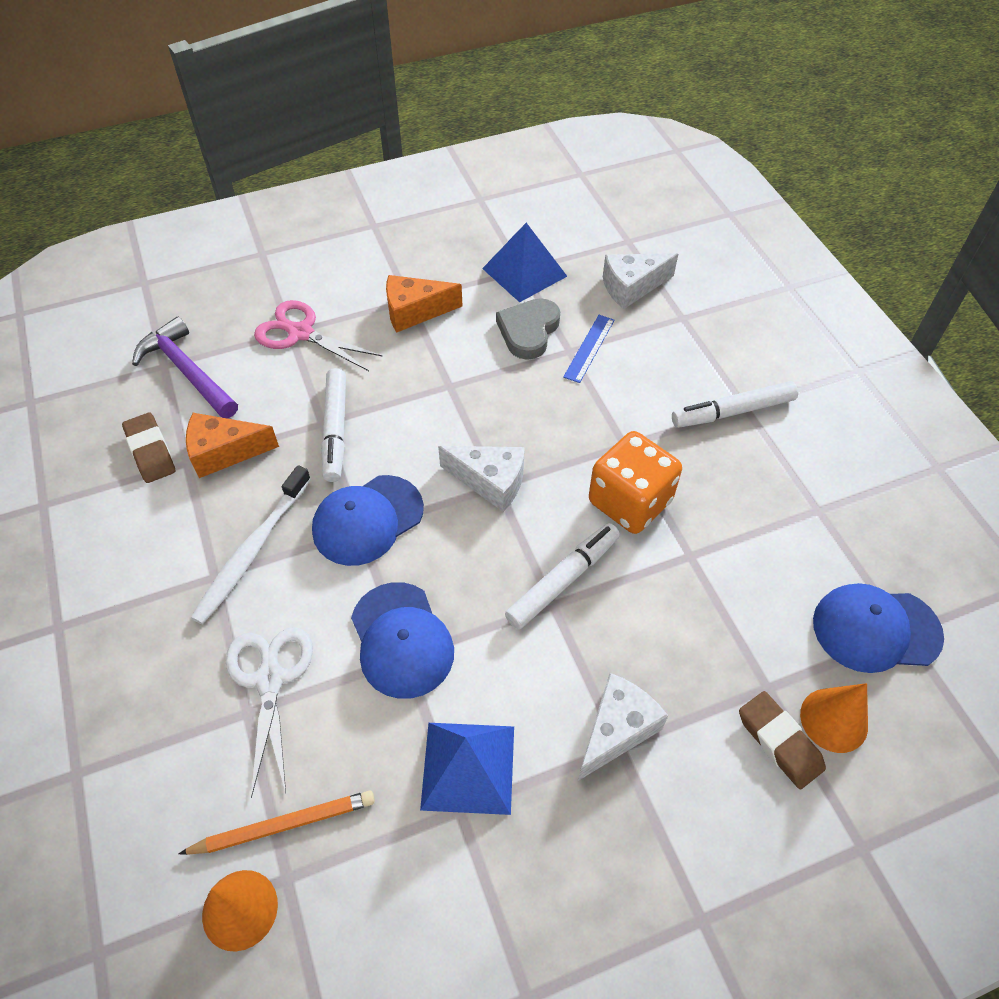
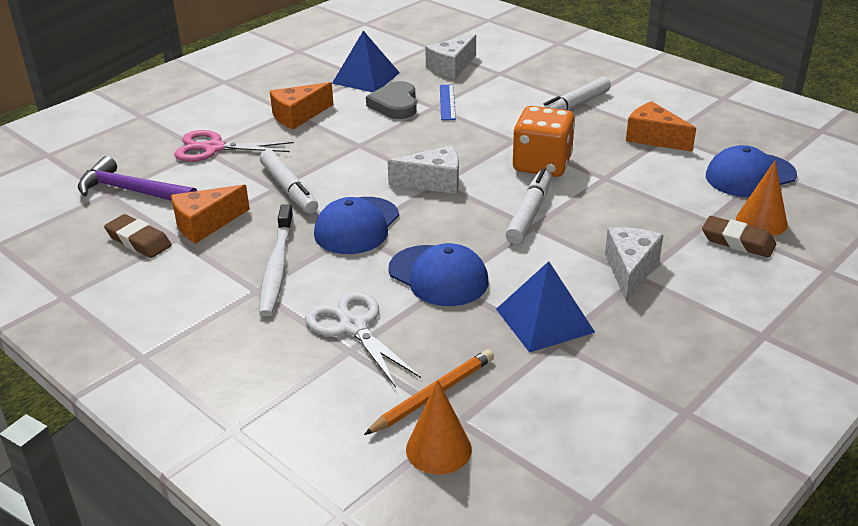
camera: 25 degrees left, 20 degrees down
(796, 509) = (653, 138): none -> orange cheese

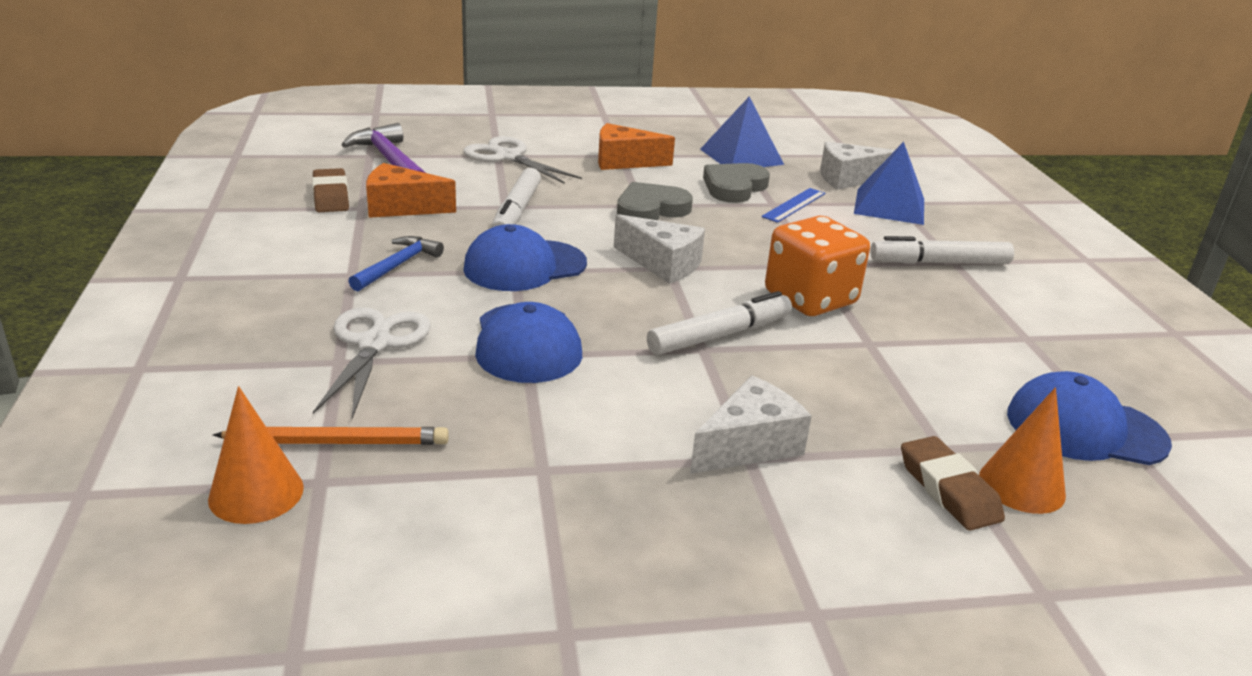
camera: 35 degrees right, 5 degrees down
(214, 148) = (508, 157): pink scissors -> white scissors
(277, 268) = (397, 265): white toothbrush -> blue hammer
(370, 145) = (651, 209): none -> grey heart
(544, 320) = (565, 440): blue pyramid -> blue pyramid (889, 206)
(653, 138) = (1000, 332): orange cheese -> none

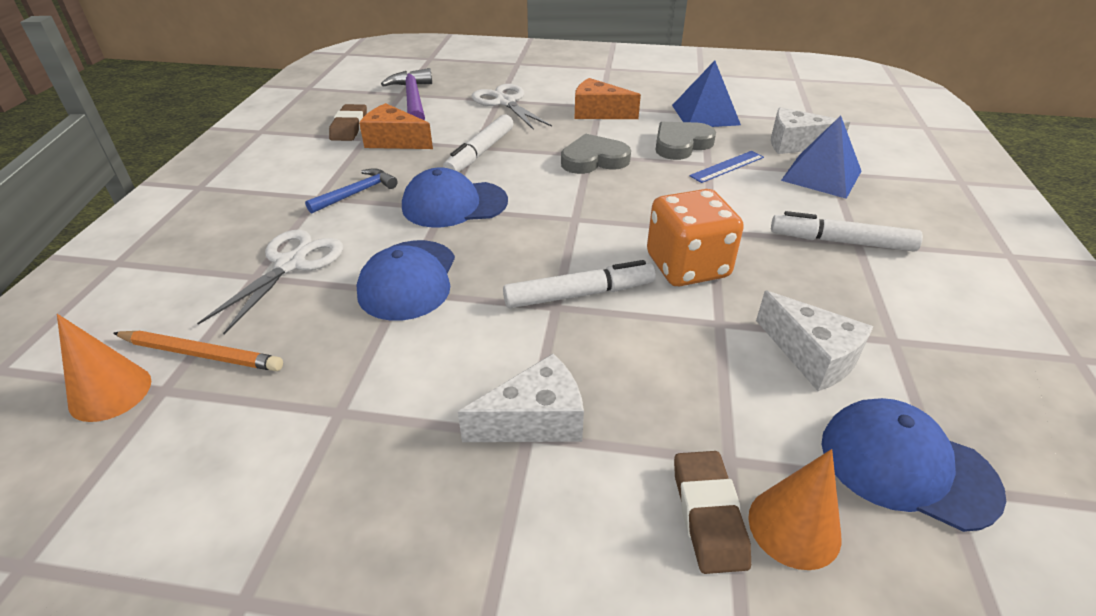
camera: 20 degrees right, 10 degrees up
(663, 264) = (572, 214): white cheese -> white cheese (812, 356)

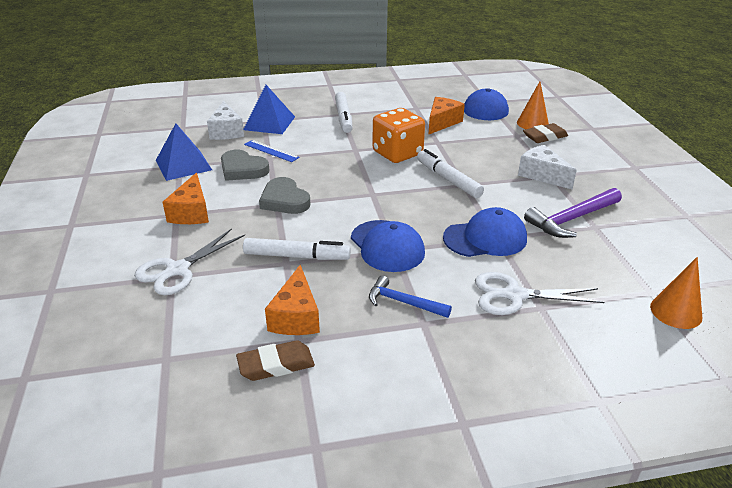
camera: 110 degrees left, 5 degrees down
(201, 354) = (617, 291): orange pencil -> none
(413, 100) = (184, 341): purple hammer -> purple hammer (572, 219)
(812, 356) = (442, 122): white cheese -> orange cheese

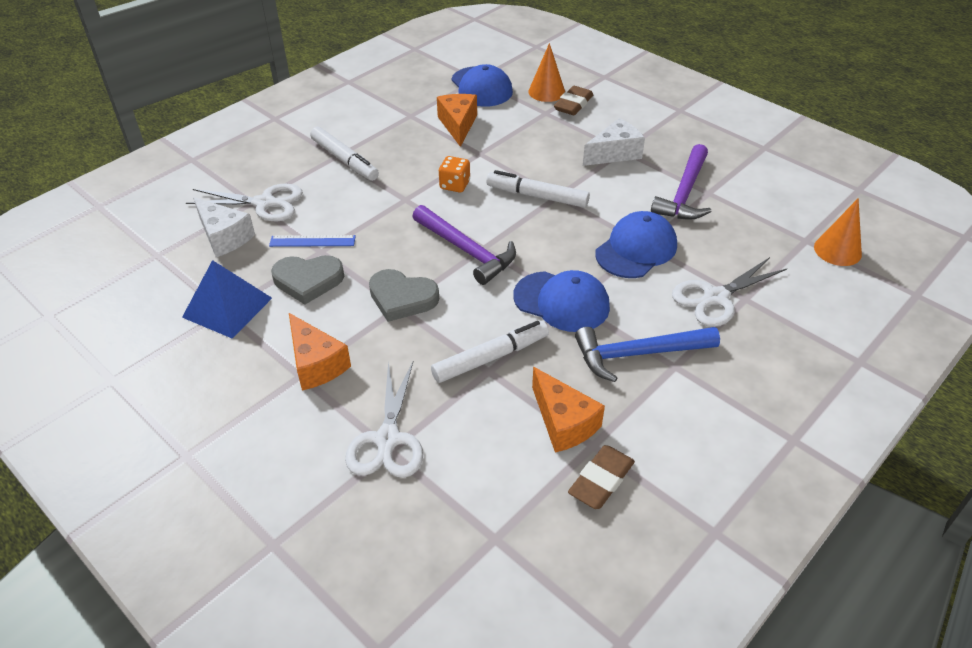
camera: 35 degrees left, 10 degrees up
(269, 123) = (264, 203): blue pyramid -> white scissors
(359, 191) = (467, 250): none -> purple hammer
(397, 153) = (455, 185): orange dice -> orange dice, size x0.53
(403, 302) = (638, 354): blue hammer -> blue hammer, size x1.54
(542, 175) = (614, 153): white cheese -> white cheese turned 135 degrees clockwise

